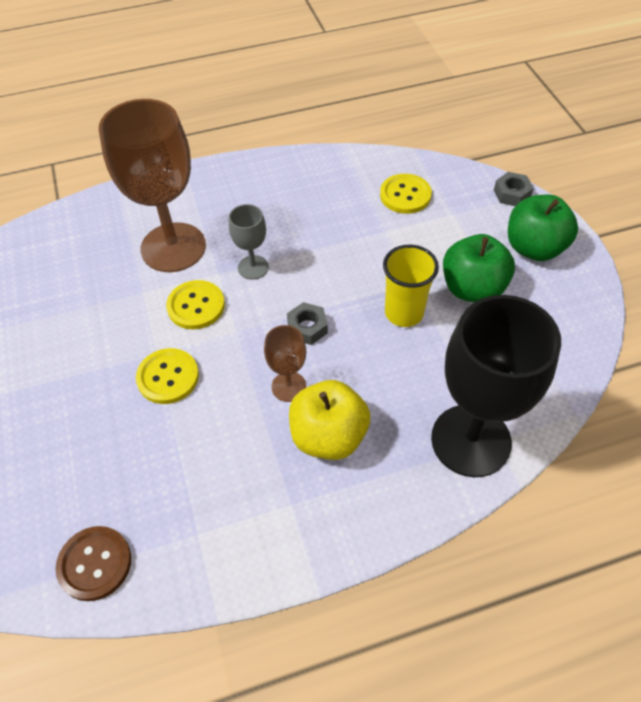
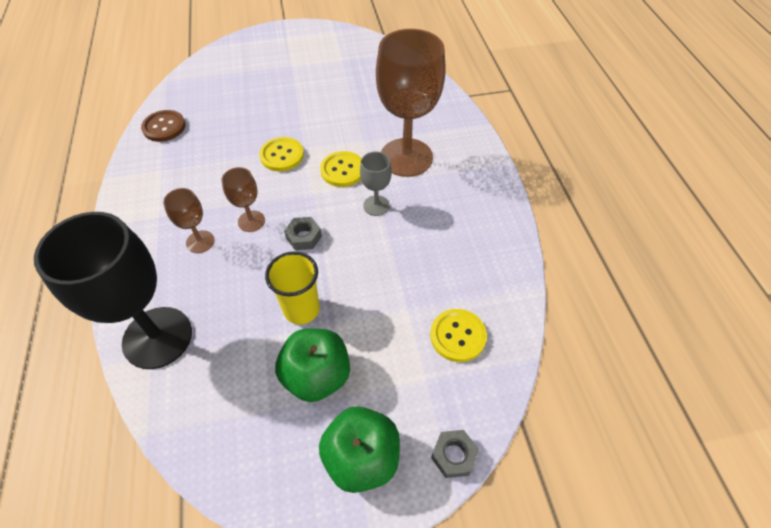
camera: 95 degrees right, 0 degrees up
(328, 436) = (200, 242): yellow apple -> brown goblet

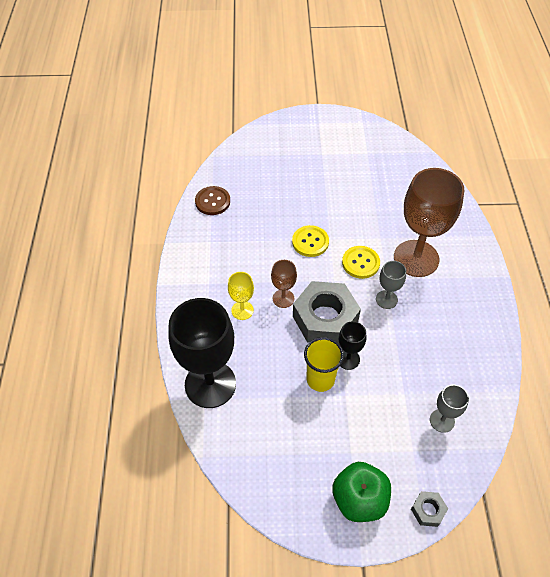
camera: 10 degrees right, 0 degrees up
(200, 242) = (242, 310): brown goblet -> yellow goblet
(304, 237) = (325, 318): grey nut -> grey nut, size x2.27
(317, 376) = (329, 433): green apple -> none
(335, 280) = (348, 359): none -> black goblet
(457, 336) = (442, 420): yellow button -> grey goblet

